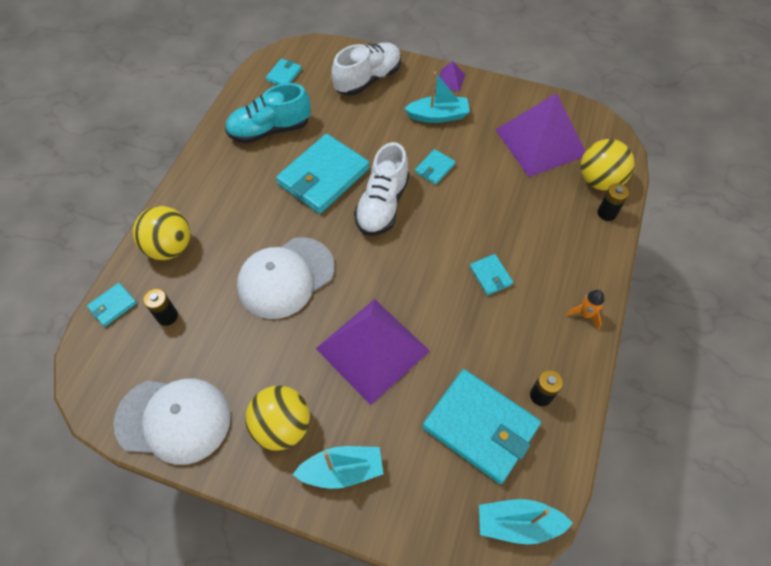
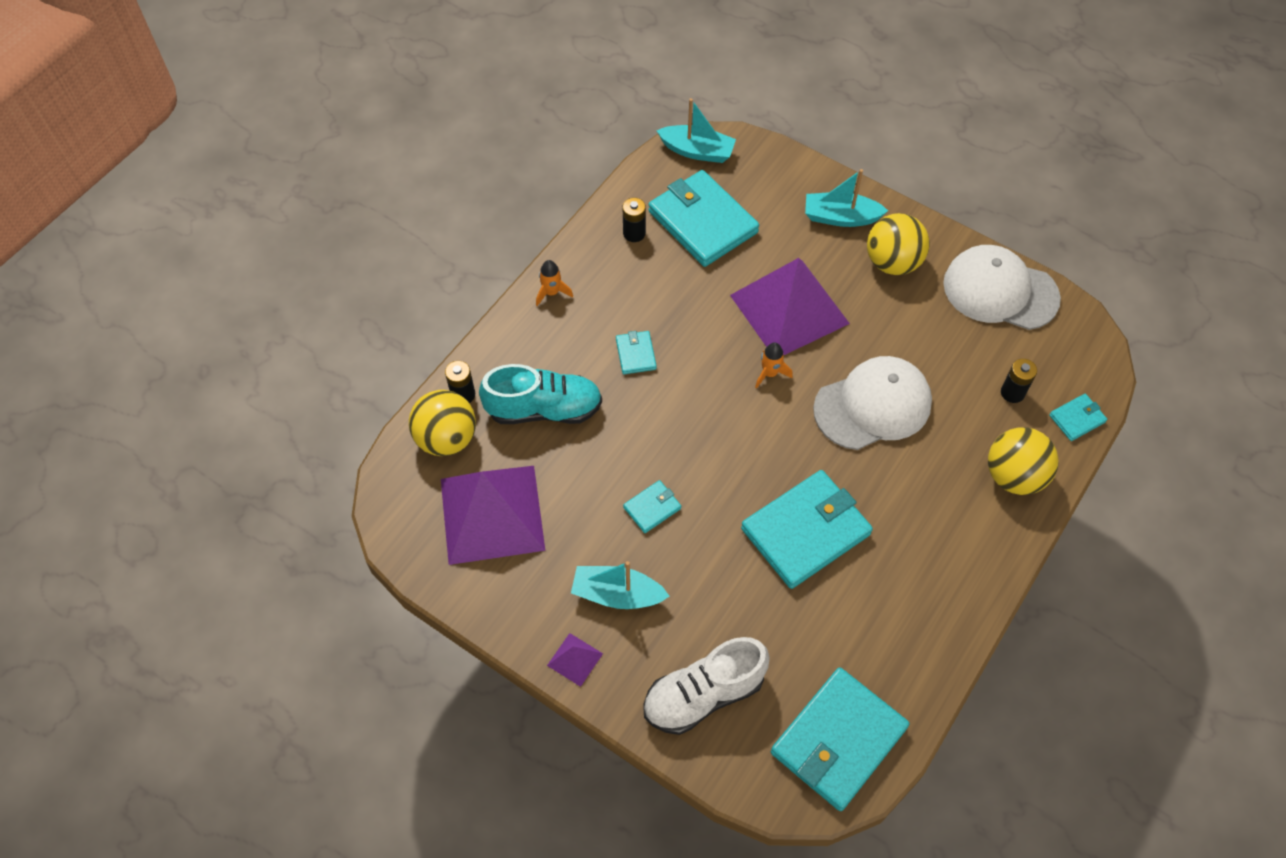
camera: 165 degrees left, 0 degrees up
(270, 130) = (872, 630): turquoise shoe -> turquoise shoe (544, 409)
(284, 75) = (838, 740): turquoise wallet -> turquoise wallet, size x2.21
(375, 285) = (770, 373): none -> orange rocket
(382, 205) = (736, 471): white shoe -> none

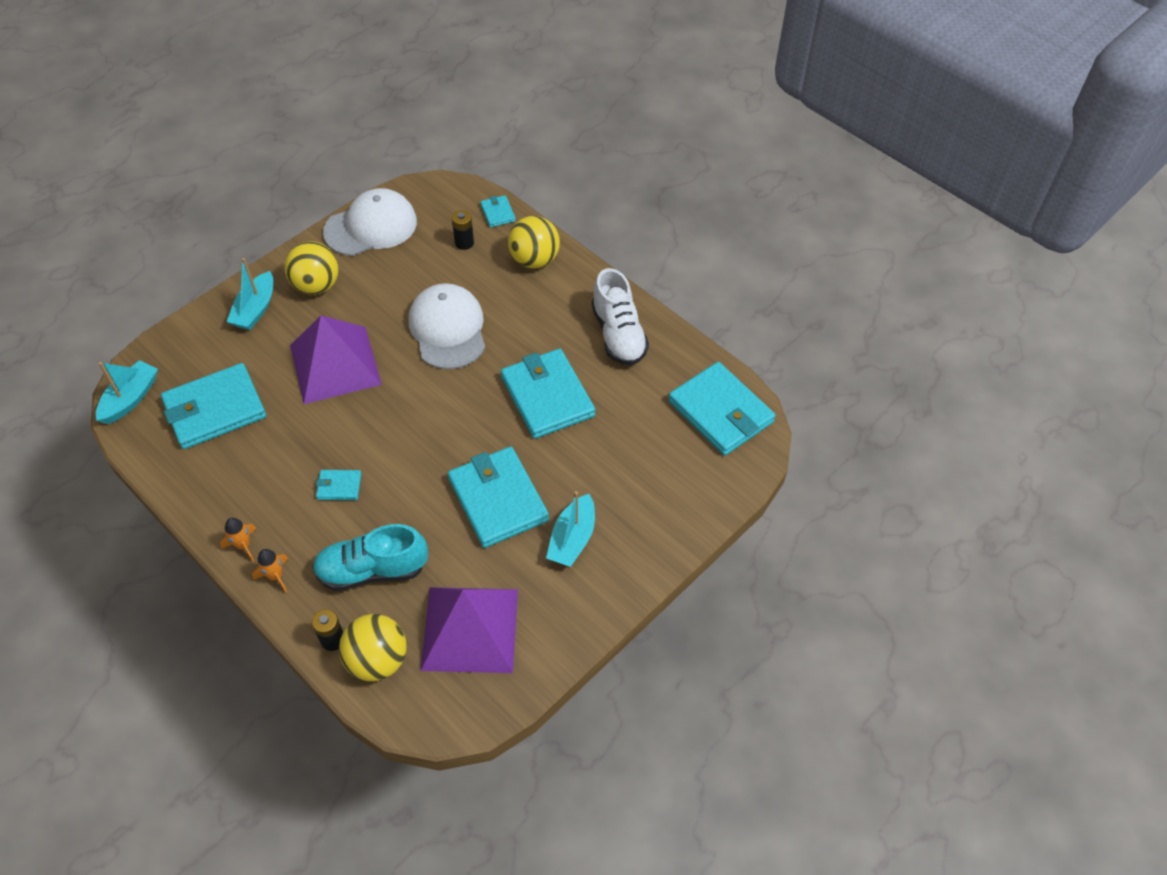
camera: 80 degrees left, 5 degrees down
(544, 409) = (372, 570): turquoise shoe -> turquoise shoe turned 105 degrees counterclockwise
(575, 659) = (624, 580): purple pyramid -> none
(634, 233) = (203, 466): black battery -> none
(652, 508) = (498, 499): turquoise wallet -> turquoise wallet, size x2.21
(703, 694) = (671, 491): white shoe -> white shoe (618, 334)
(770, 373) = (394, 391): orange rocket -> orange rocket (275, 576)
(1000, 291) = (371, 227): white cap -> white cap turned 150 degrees counterclockwise

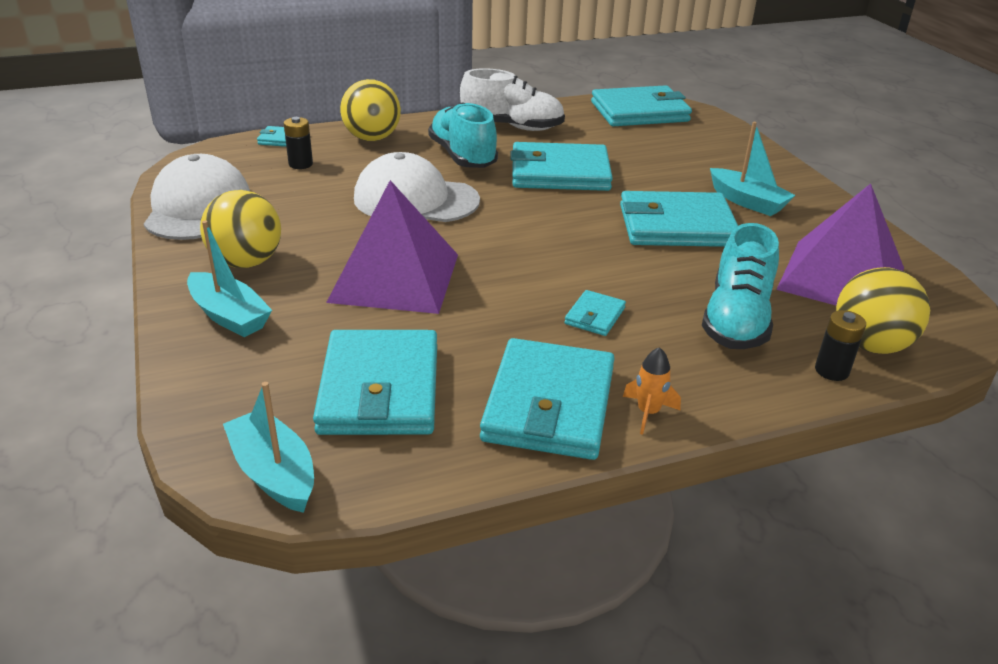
camera: 65 degrees left, 20 degrees down
(232, 493) = (549, 404): none -> turquoise wallet
(275, 576) = (714, 395): orange rocket -> none
(538, 326) = (462, 156): none -> turquoise shoe

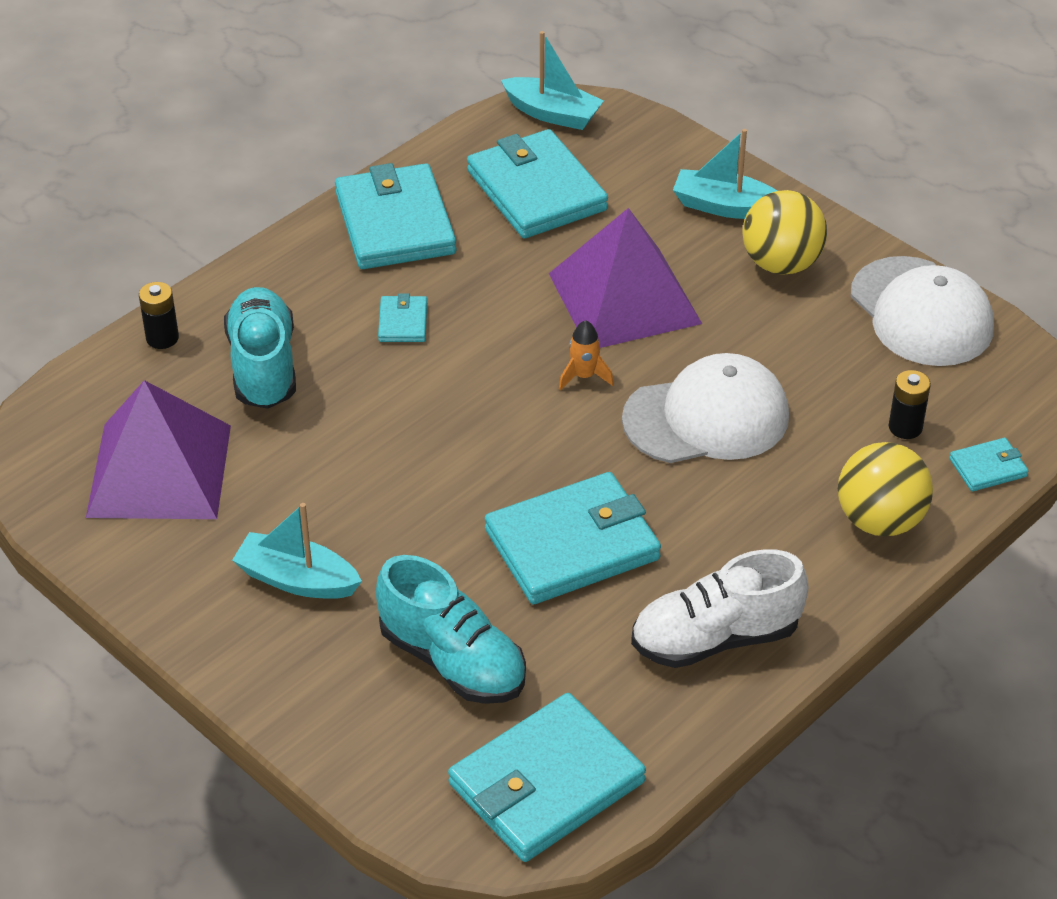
camera: 155 degrees right, 10 degrees up
(462, 156) = (724, 529): turquoise shoe -> turquoise shoe (452, 661)
(648, 413) = (312, 243): orange rocket -> orange rocket (584, 376)
(676, 226) = (373, 491): turquoise wallet -> none
(870, 345) = (126, 382): yellow ball -> none

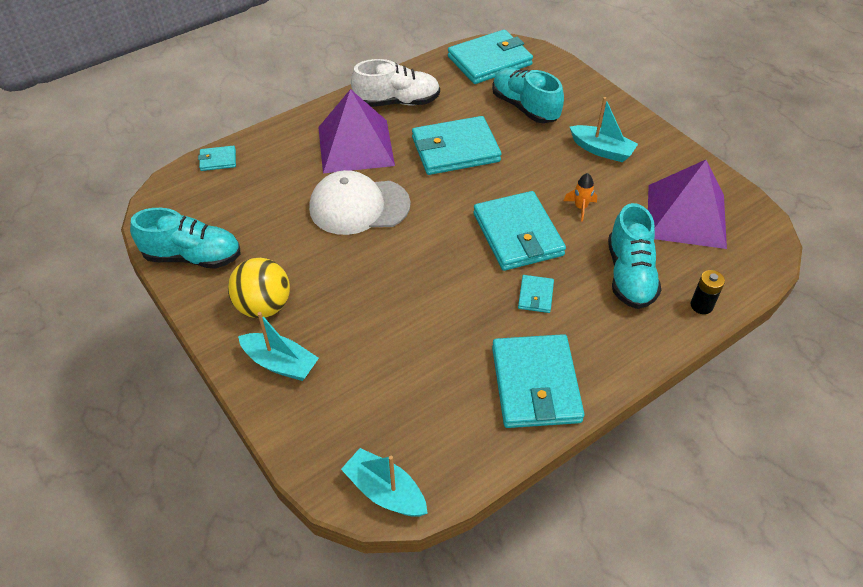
camera: 170 degrees left, 5 degrees up
(536, 190) = (419, 401): turquoise wallet -> turquoise wallet (517, 234)
(584, 376) = (424, 241): orange rocket -> orange rocket (580, 207)
(624, 298) = (381, 294): purple pyramid -> purple pyramid (356, 146)
(880, 520) = (291, 142): yellow ball -> none
(905, 427) = (248, 186): black battery -> none
(921, 312) = (193, 257): white cap -> turquoise shoe

